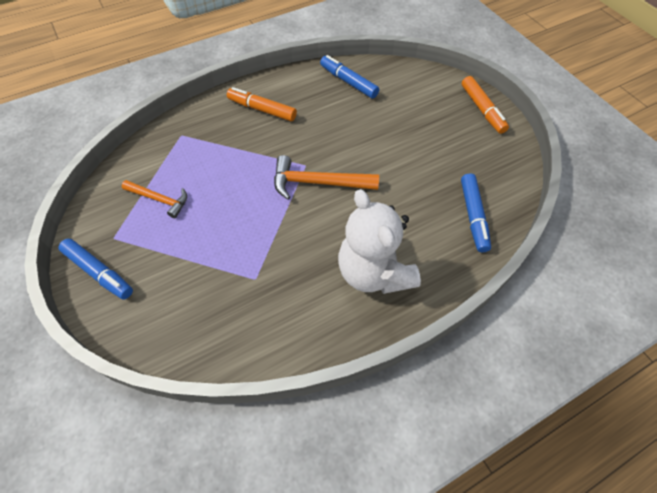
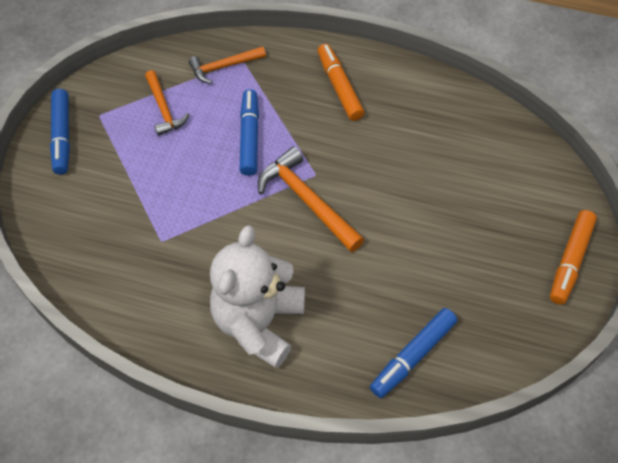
camera: 45 degrees right, 0 degrees up
(173, 147) = (223, 67): none -> orange hammer
(348, 82) = (459, 120): blue marker -> blue marker (249, 137)

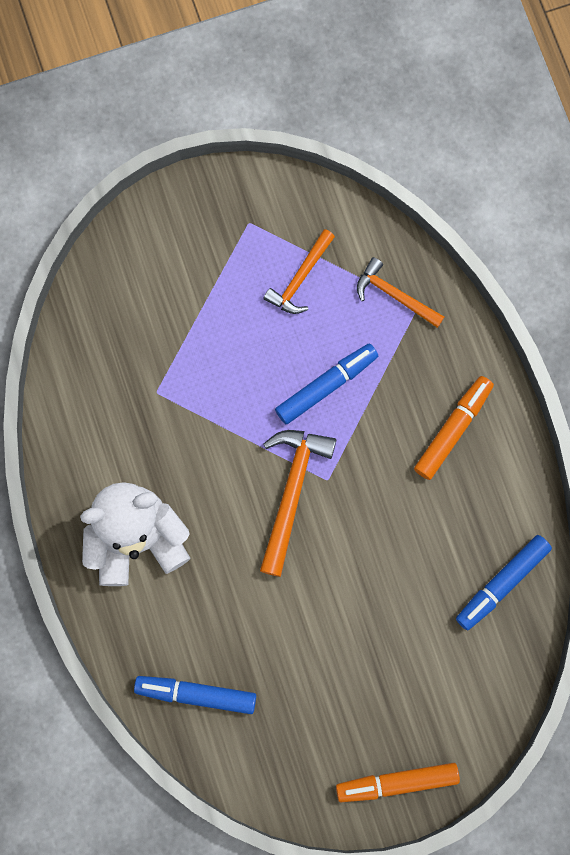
camera: 55 degrees right, 20 degrees up
(62, 136) = (201, 210): blue marker -> blue marker (502, 583)

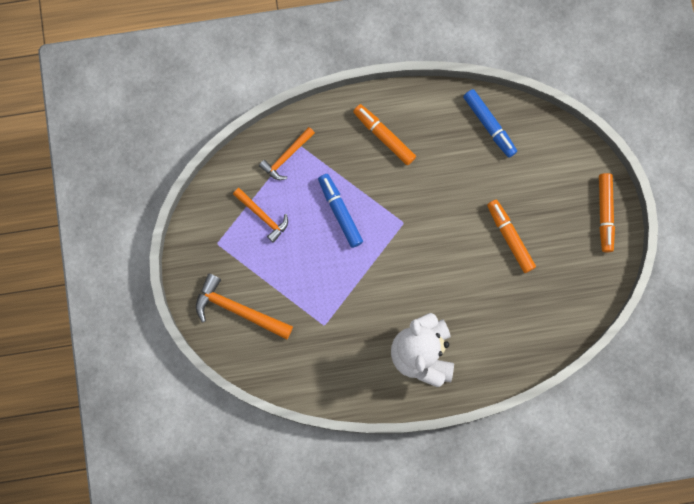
camera: 80 degrees left, 0 degrees up
(196, 694) = (531, 331): blue marker -> none
(292, 492) = (408, 247): orange hammer -> orange hammer (238, 309)
(333, 641) = (510, 238): none -> orange marker

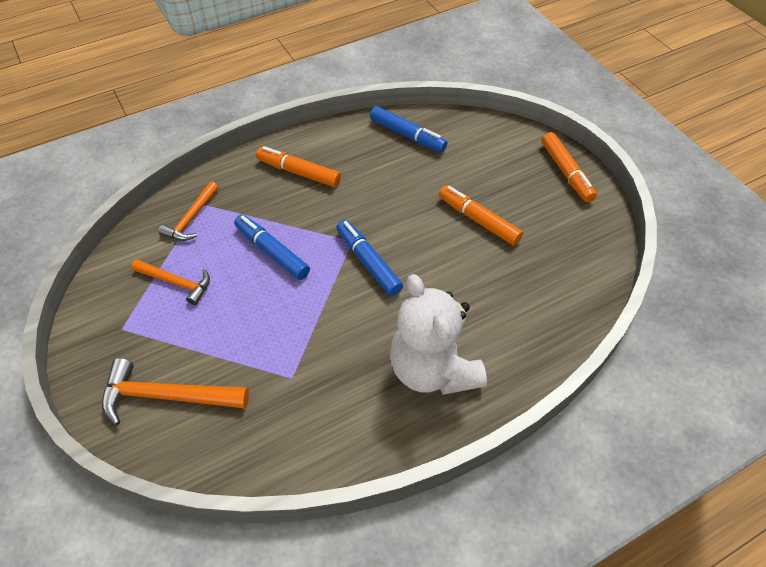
camera: 20 degrees left, 25 degrees down
(409, 247) = (368, 262): none -> blue marker

